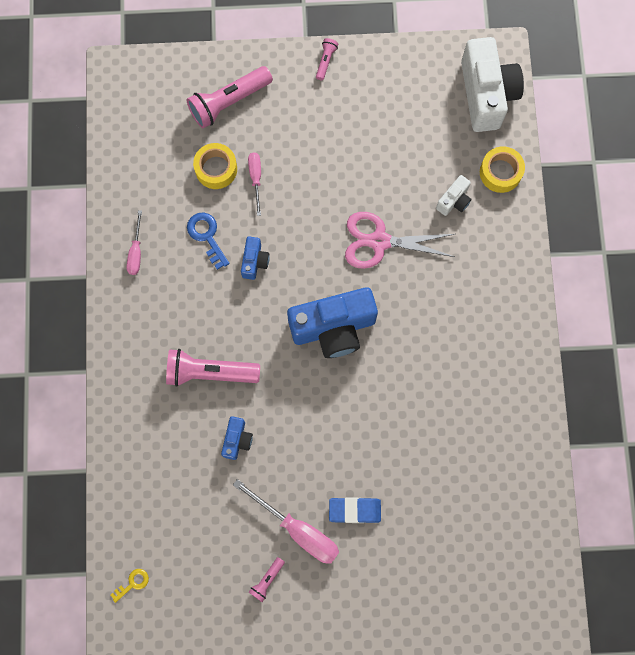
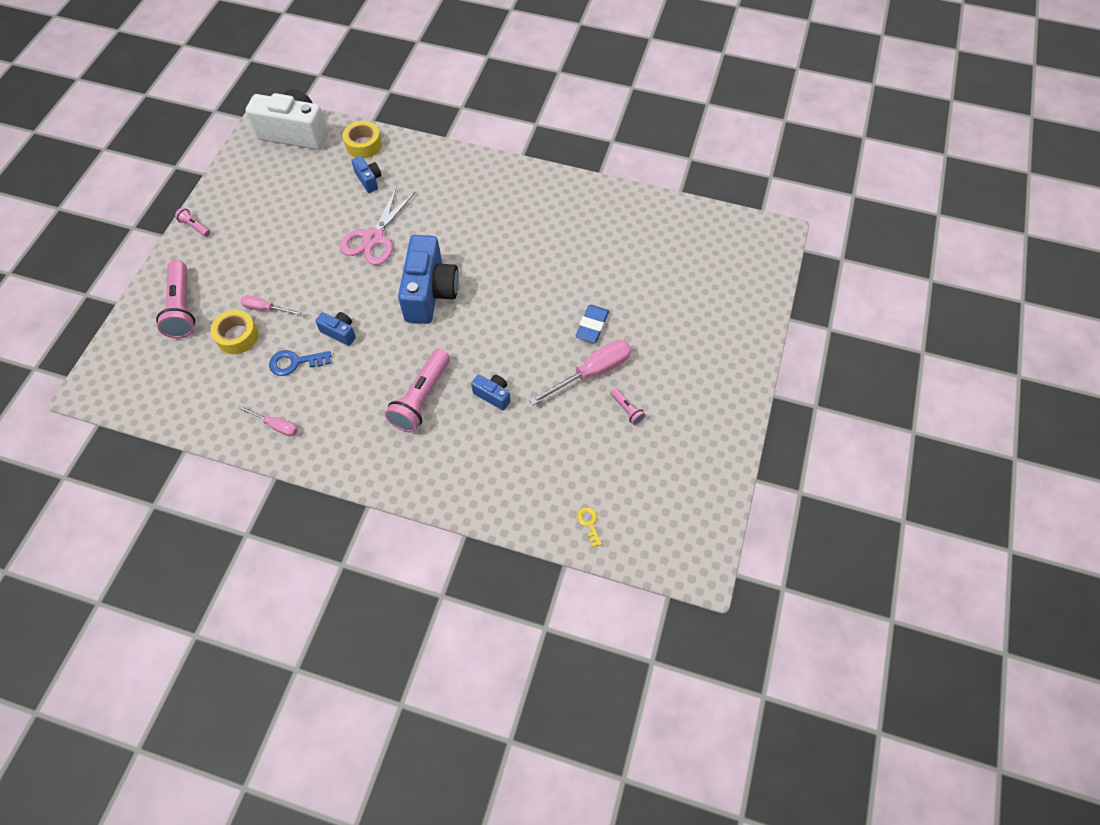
camera: 70 degrees left, 15 degrees down
(454, 201) = (369, 180): white camera -> blue camera

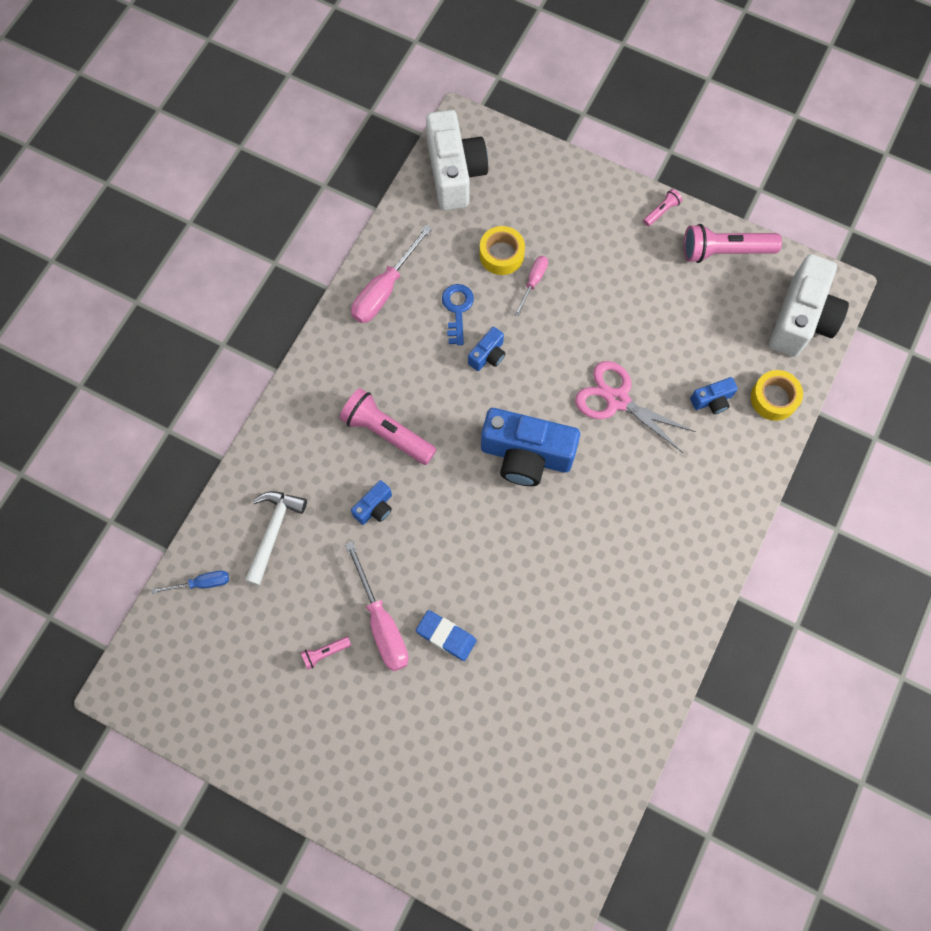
camera: 100 degrees right, 10 degrees up
(146, 387) = (454, 173): none -> white camera
(182, 308) = (548, 202): pink flashlight -> pink flashlight (724, 251)
(276, 425) = (384, 290): pink screwdriver -> pink screwdriver, size x1.77
(529, 472) = (273, 531): none -> white hammer
(589, 523) = (202, 583): yellow key -> blue screwdriver

